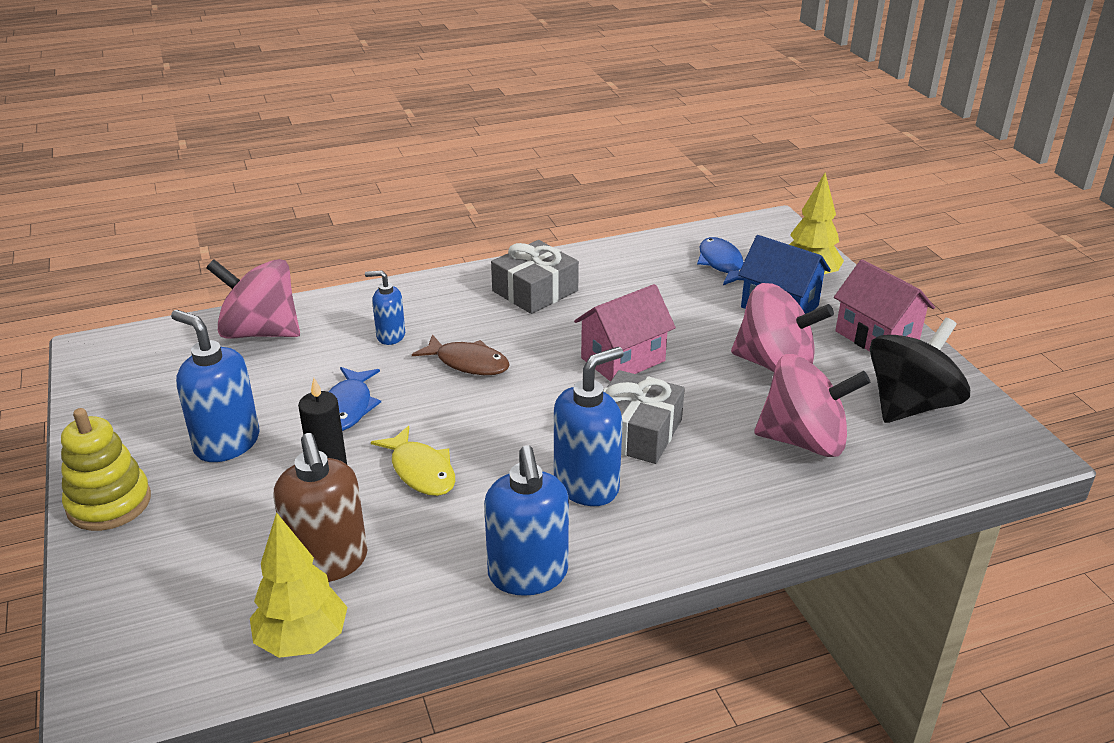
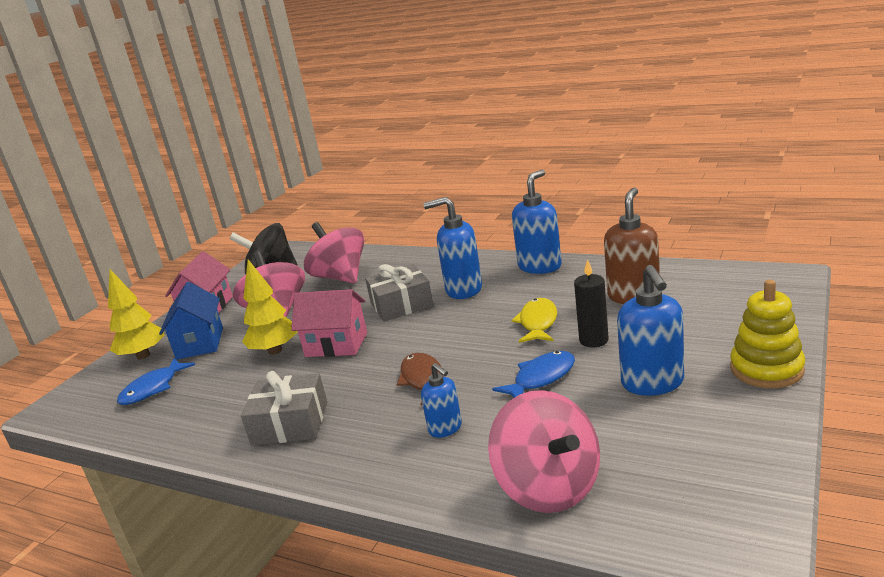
camera: 130 degrees left, 10 degrees down
(302, 640) = (671, 272): yellow tree -> yellow tree (275, 351)

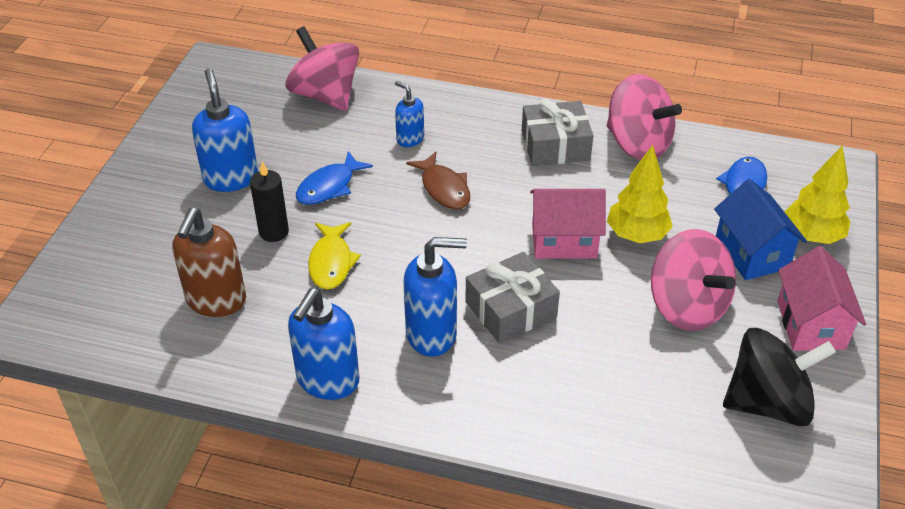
camera: 165 degrees right, 20 degrees up
(340, 277) = (637, 385): pink spinning top -> pink spinning top (637, 144)
(766, 369) = (130, 189): yellow stacking toy -> none

